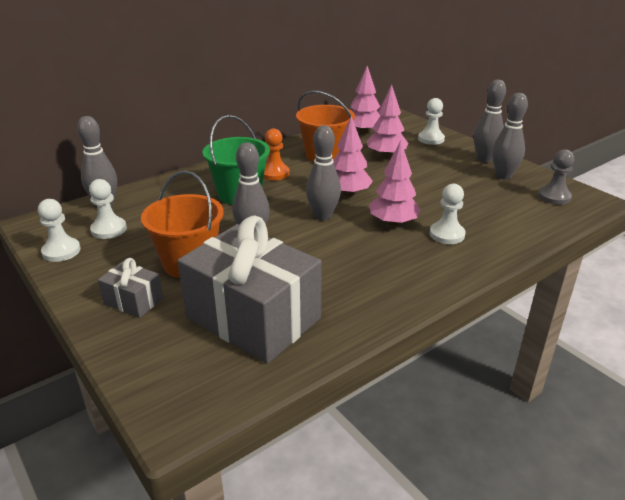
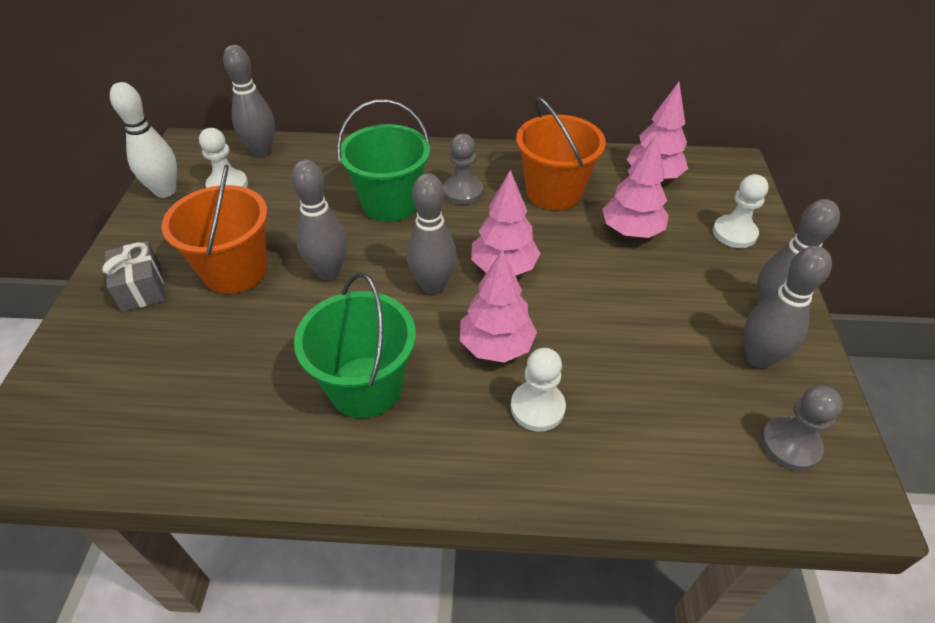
camera: 40 degrees right, 15 degrees up
(61, 251) = (165, 191): white pawn -> white bowling pin
(253, 318) = (198, 381): grey gift -> none
(274, 173) = (462, 191): orange pawn -> grey pawn
(355, 269) = (365, 386): none -> green bucket

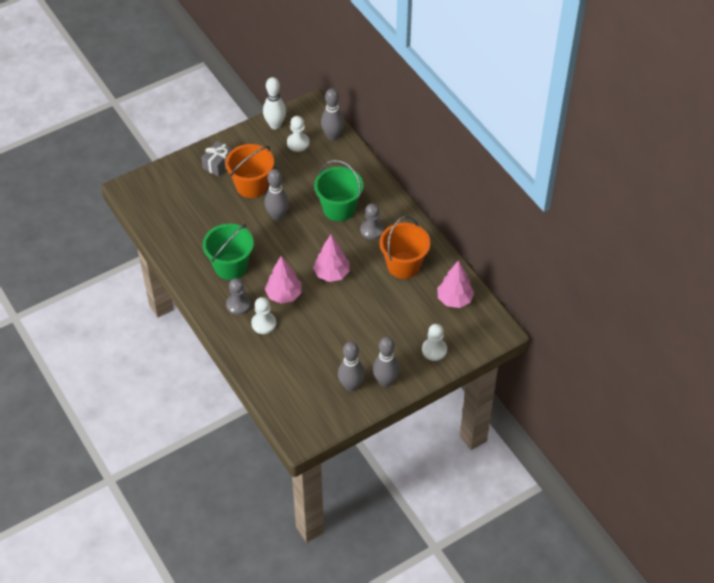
camera: 55 degrees right, 5 degrees up
(433, 285) = (300, 255): grey bowling pin -> none
(631, 231) = (399, 309): pink tree -> none
(790, 445) = (309, 410): grey pawn -> grey pawn (238, 304)

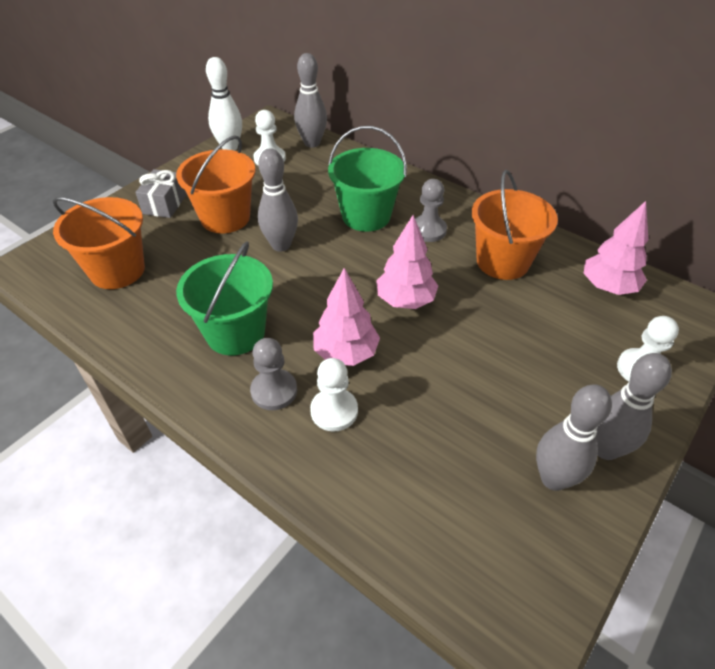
camera: 20 degrees left, 5 degrees down
(178, 207) = (117, 270): none -> orange bucket

